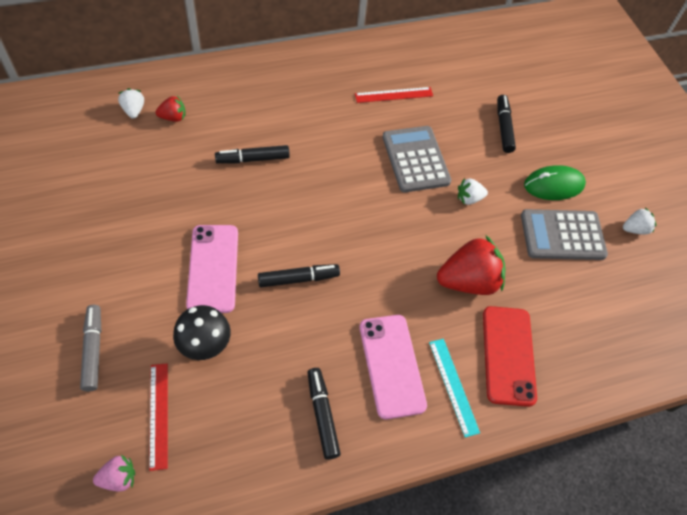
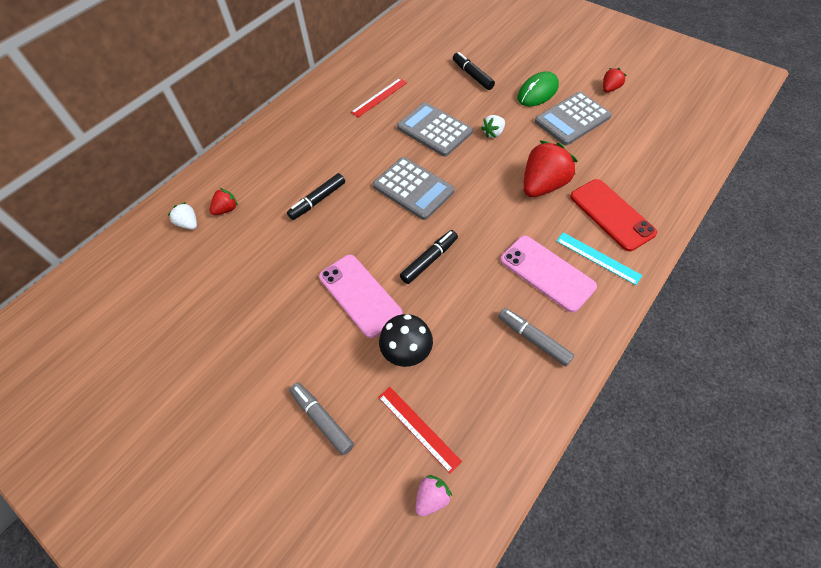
camera: 25 degrees left, 0 degrees up
(322, 415) = (533, 339): black marker -> grey marker
(344, 203) = (413, 188): none -> grey calculator
(634, 229) = (610, 88): white strawberry -> red strawberry

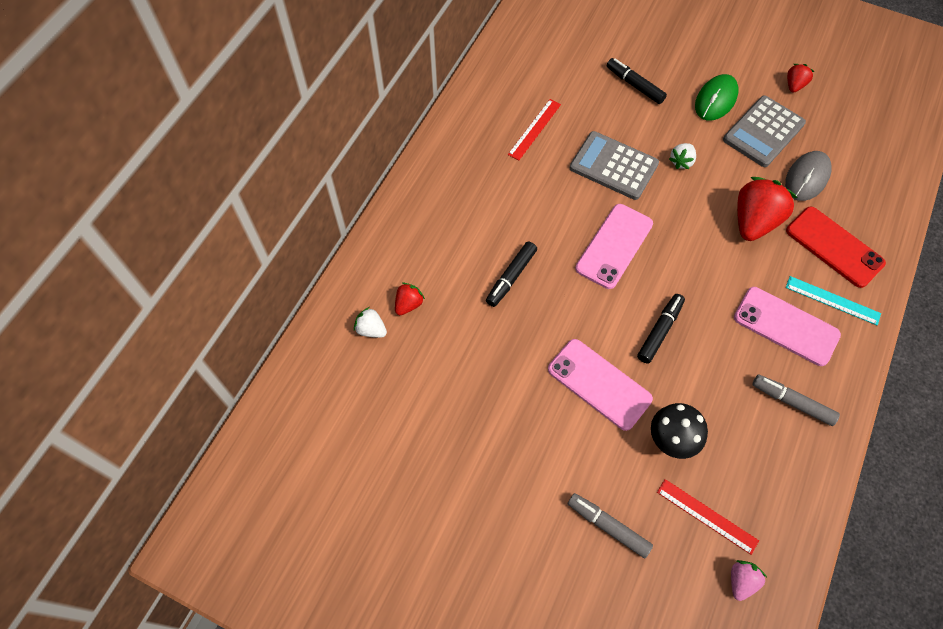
camera: 15 degrees left, 5 degrees up
(413, 188) = (614, 246): grey calculator -> pink phone
(601, 157) = (807, 178): none -> grey mouse

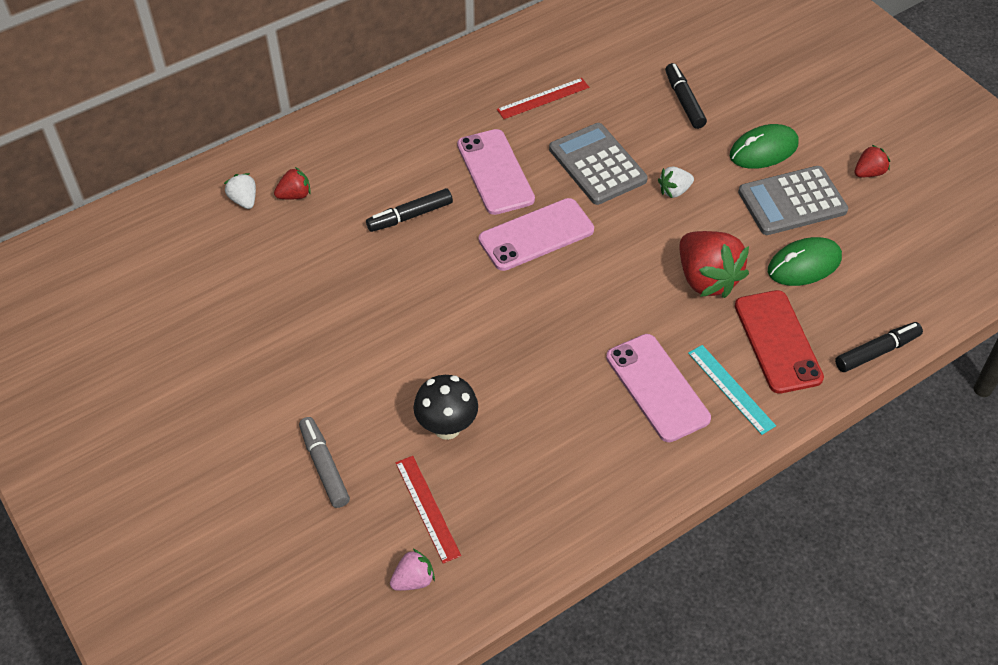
camera: 30 degrees right, 10 degrees down
(599, 384) = (418, 345): pink phone -> pink phone (495, 172)
(660, 331) = (518, 329): black marker -> black marker (877, 352)
(754, 222) = (706, 279): red strawberry -> red strawberry turned 90 degrees clockwise
(792, 402) = (603, 457): grey marker -> none
(807, 178) = (804, 265): grey mouse -> green mouse

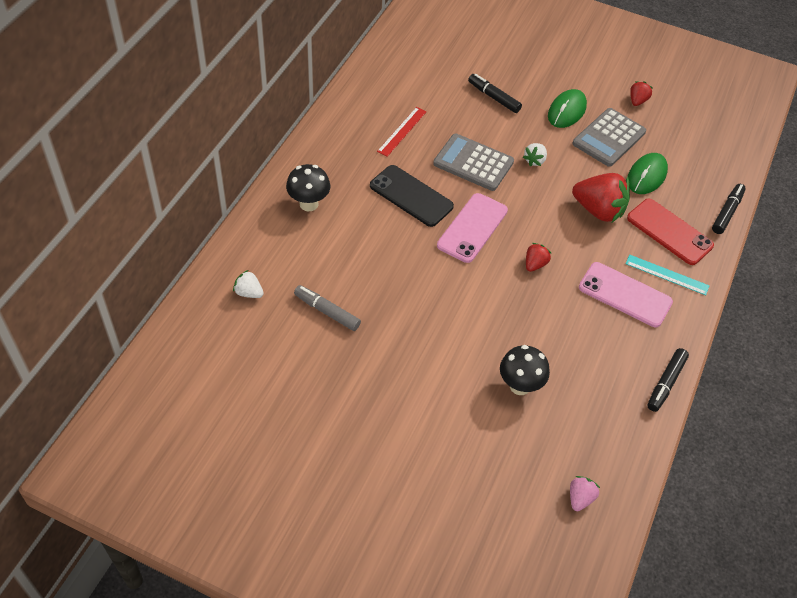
camera: 35 degrees left, 0 degrees up
(295, 195) = (284, 272): red strawberry -> red strawberry (535, 264)
(324, 466) = (462, 454): grey marker -> grey marker (327, 311)
(377, 136) = (309, 204): none -> black mushroom
(410, 216) = (378, 252): black marker -> black marker (666, 383)
(427, 508) = (551, 446): red ruler -> none
(495, 172) = (411, 196): pink phone -> black phone

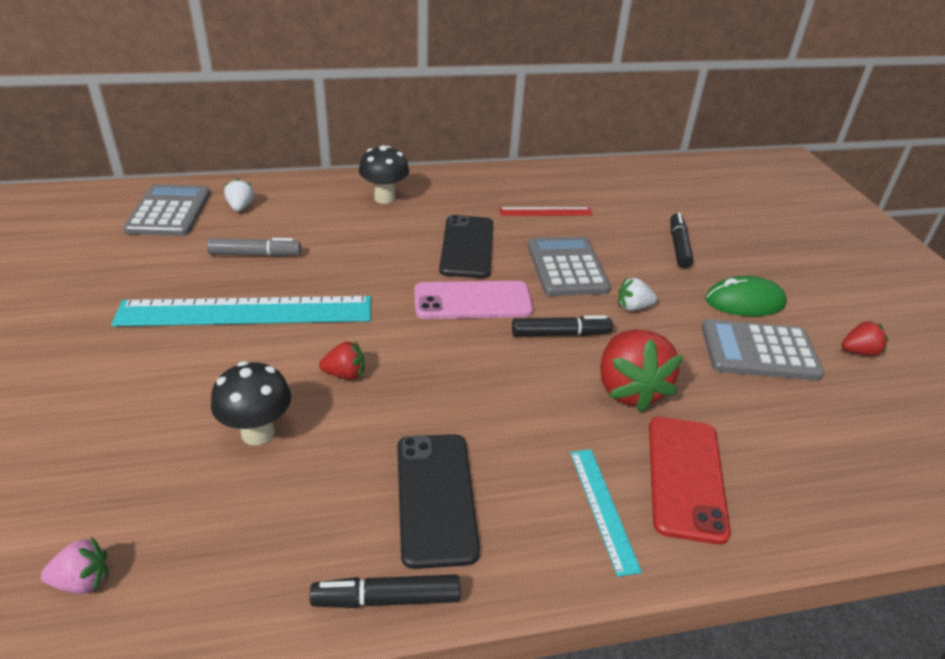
camera: 55 degrees right, 15 degrees down
(217, 339) = (169, 212): none -> grey calculator
(327, 311) = (255, 254): grey marker -> grey marker turned 90 degrees clockwise
(396, 345) = (246, 312): none -> turquoise ruler
(535, 264) = (473, 369): red strawberry -> red strawberry (345, 374)
(618, 333) = (435, 497): none -> black phone
(625, 295) = (513, 475): pink phone -> none
(646, 176) = (750, 411): green mouse -> none
(727, 212) = (814, 532): black marker -> black marker (560, 334)

